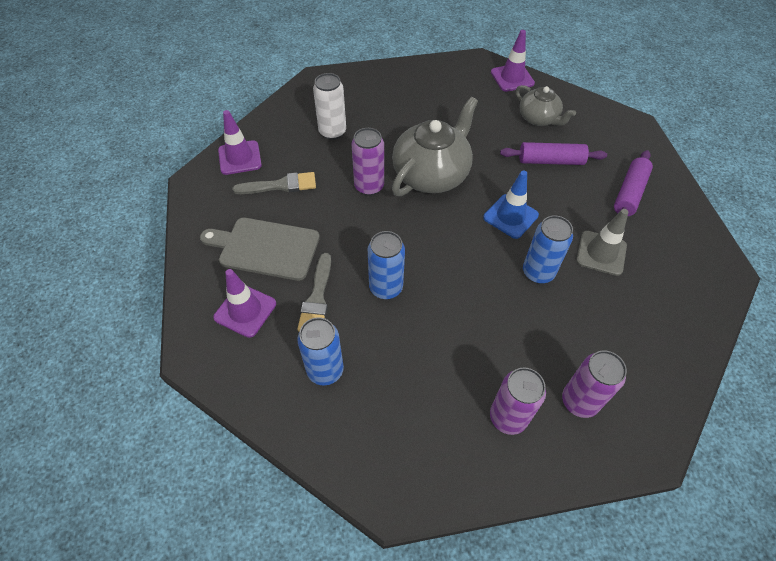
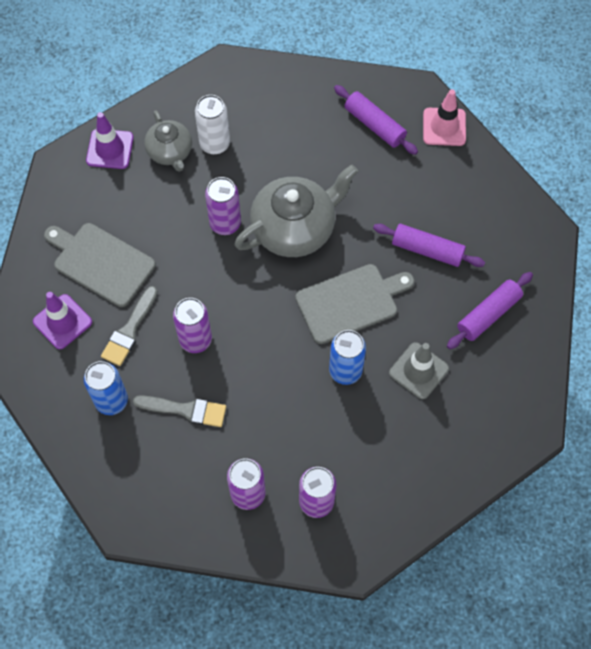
camera: 20 degrees right, 10 degrees up
(280, 185) = (138, 195): grey brush -> grey brush (185, 410)
(386, 288) = (195, 340): blue can -> purple can
(457, 89) = (374, 125): none -> purple rolling pin
(510, 216) = (350, 302): blue traffic cone -> grey cutting board
(512, 78) = (444, 127): purple traffic cone -> pink traffic cone
(538, 118) = (444, 192): grey teapot -> grey teapot (170, 152)

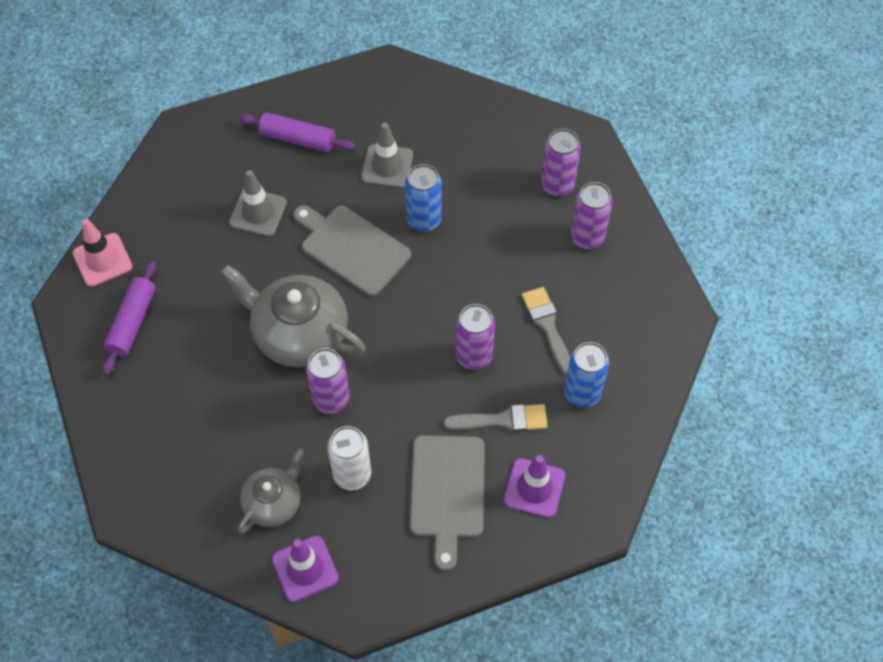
camera: 120 degrees left, 5 degrees down
(214, 144) = (239, 463): white can -> white can (352, 475)
(427, 250) = (258, 212): purple rolling pin -> grey traffic cone

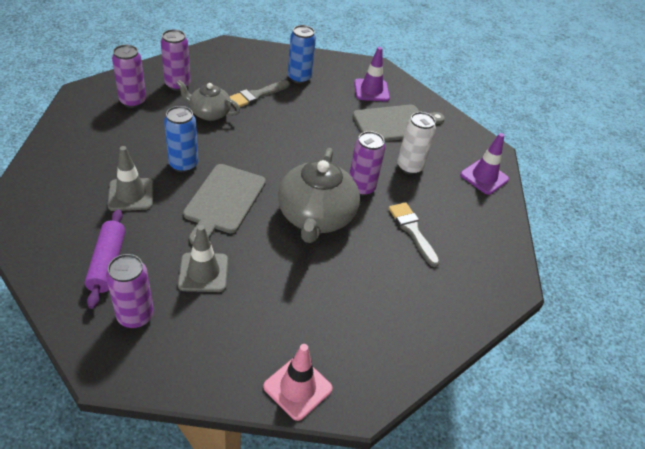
camera: 115 degrees left, 15 degrees down
(132, 322) = (355, 336): purple rolling pin -> none
(274, 502) = (452, 202): grey teapot -> grey teapot (209, 113)
(474, 356) = (293, 124): purple can -> purple can (135, 316)
(502, 420) = (334, 107): grey brush -> grey brush (412, 231)

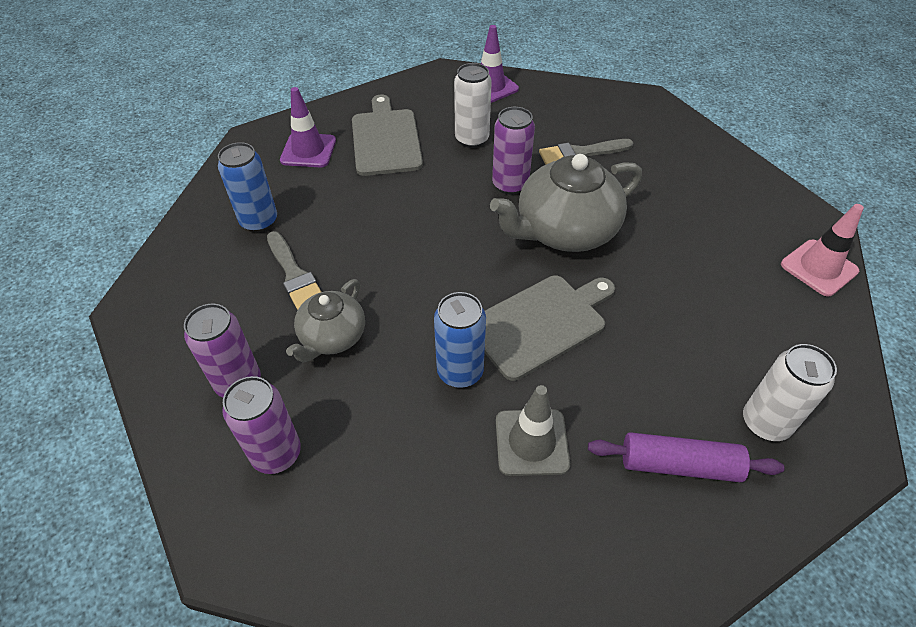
camera: 75 degrees left, 5 degrees up
(135, 316) = (765, 423): purple can -> white can
(203, 272) = (676, 348): grey traffic cone -> none
(223, 201) = (541, 323): grey cutting board -> grey cutting board turned 60 degrees counterclockwise
(316, 217) = (564, 231): grey teapot -> grey teapot turned 135 degrees clockwise

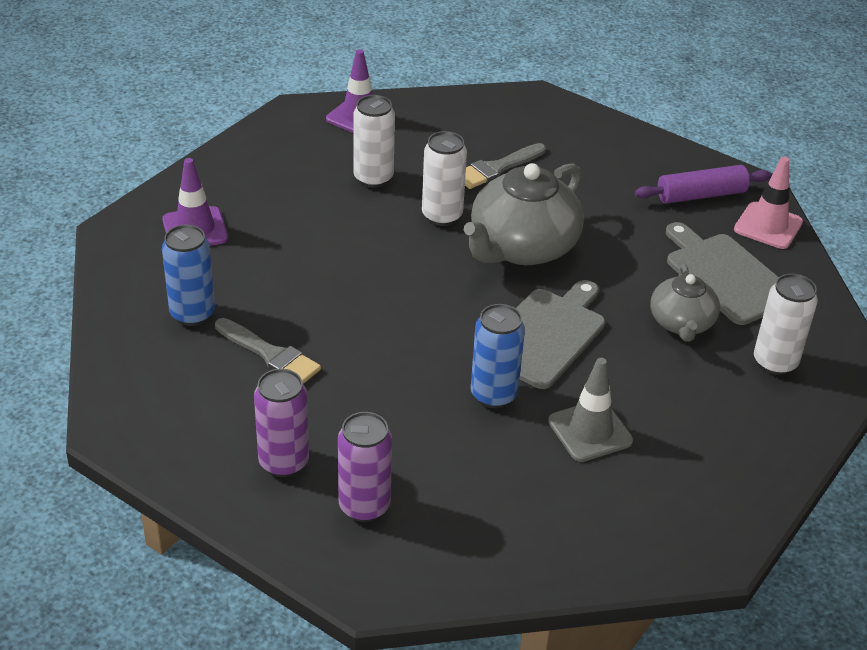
camera: 25 degrees left, 10 degrees down
(332, 337) = (350, 399): grey teapot -> grey teapot (681, 323)
(386, 139) = (276, 198): grey cutting board -> grey cutting board (726, 276)
(510, 185) = (442, 216): purple can -> white can
(679, 464) = (720, 412): purple rolling pin -> purple rolling pin (701, 195)

